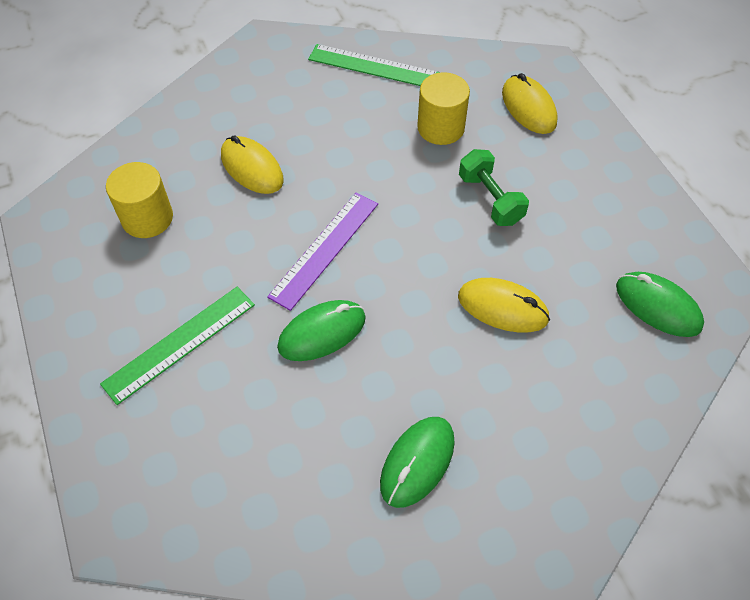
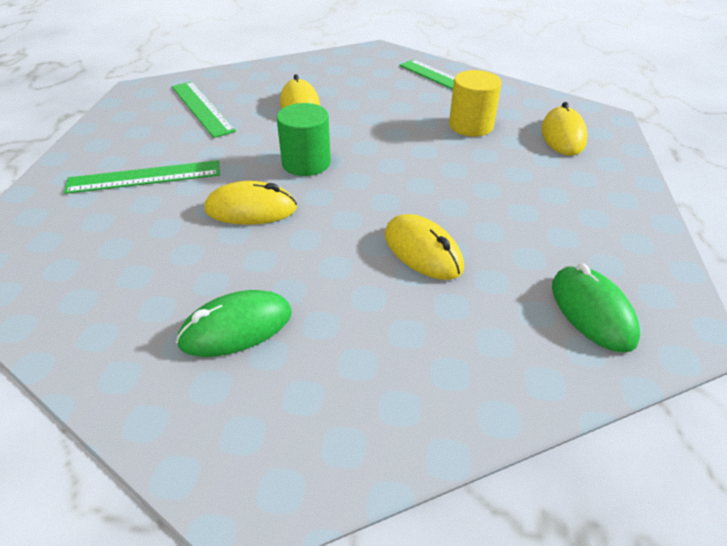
camera: 30 degrees right, 15 degrees down
(147, 218) = (201, 108): yellow cylinder -> green ruler
(322, 333) = (251, 209): green mouse -> yellow mouse
(325, 249) = (306, 163): purple ruler -> green cylinder
(490, 199) = (476, 178): green dumbbell -> none

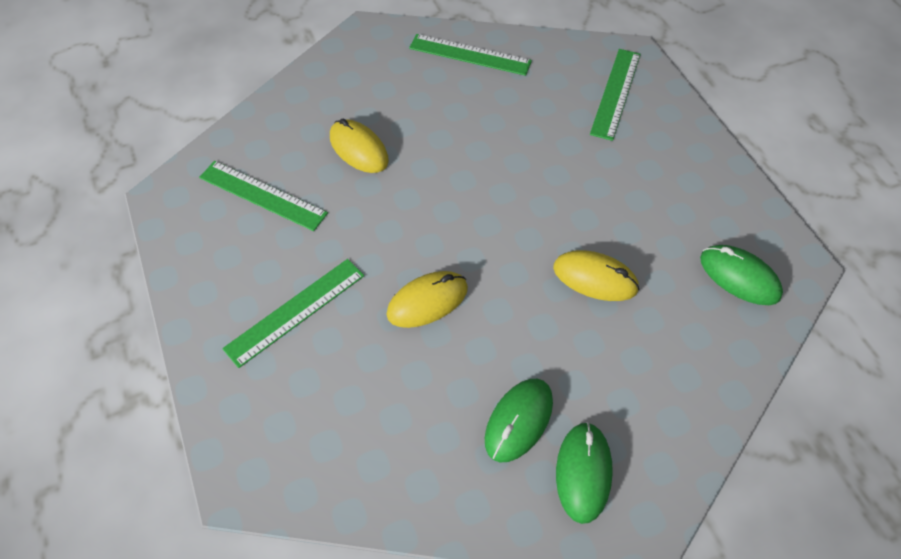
camera: 30 degrees left, 15 degrees up
(254, 404) = (583, 472): none -> green mouse
(306, 163) = (428, 224): green cylinder -> none
(471, 125) = (534, 112): yellow cylinder -> none
(563, 136) = (615, 93): yellow mouse -> green ruler

